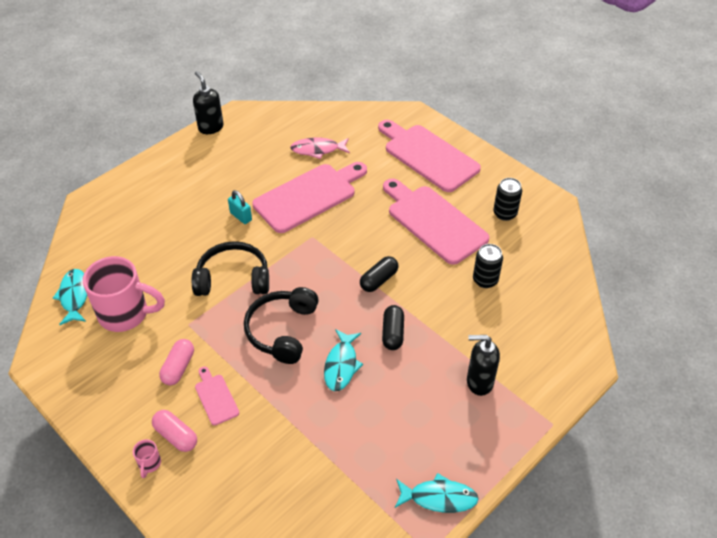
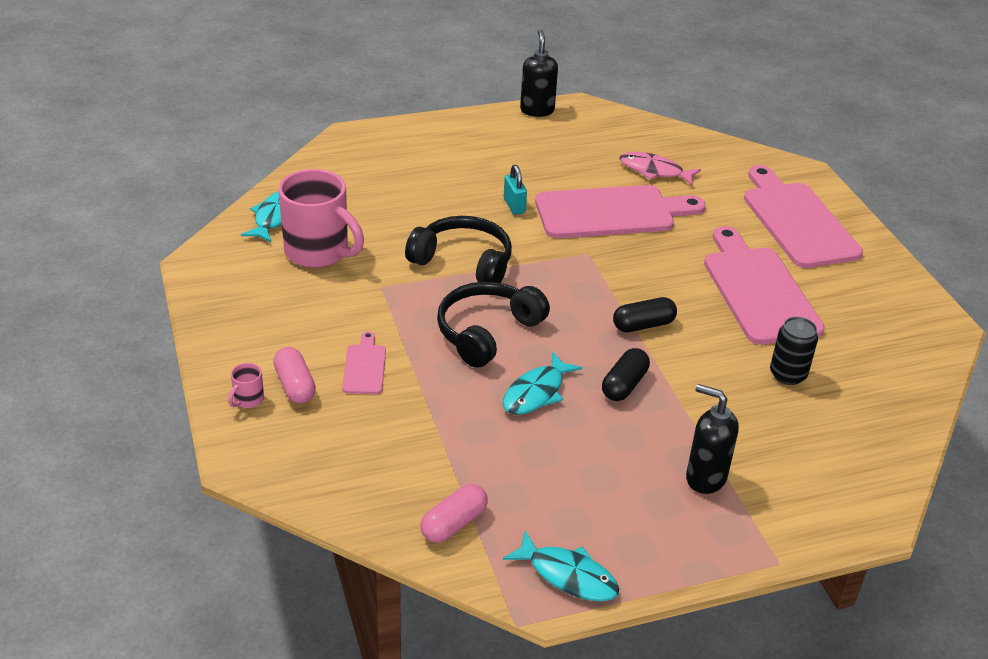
camera: 25 degrees right, 10 degrees down
(178, 367) = (342, 323): pink capsule -> pink capsule (454, 524)
(505, 213) = (864, 314): black can -> none

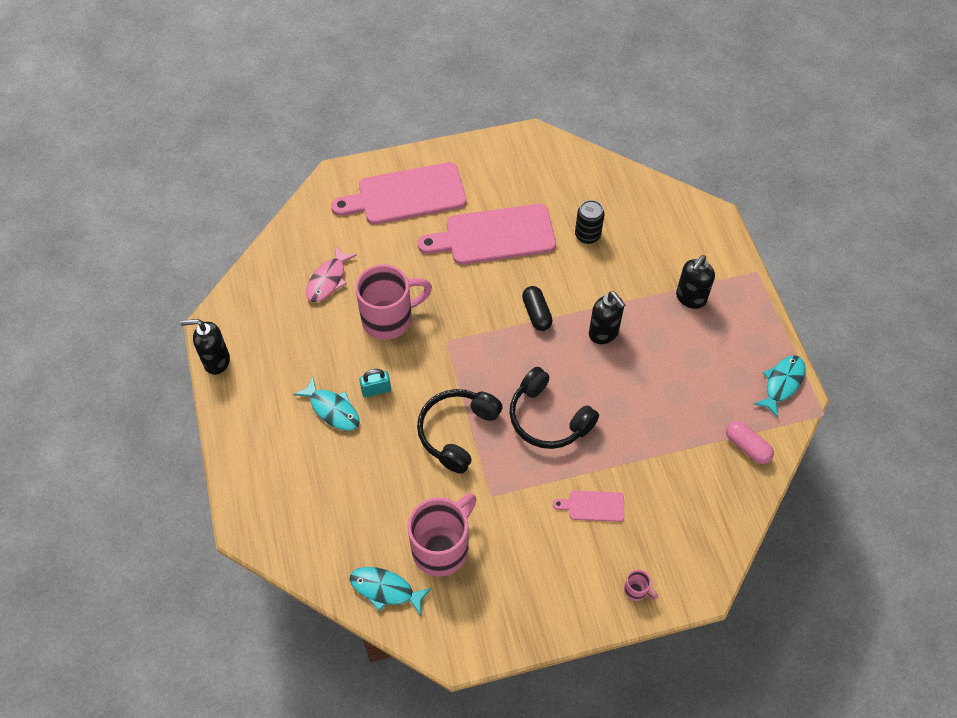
camera: 85 degrees left, 20 degrees up
(295, 386) = (617, 556): pink capsule -> none
(536, 393) = (615, 389): turquoise fish -> turquoise fish (332, 409)
(611, 212) = (389, 319): pink cutting board -> pink mug
(624, 385) = (603, 333): black capsule -> black soap dispenser

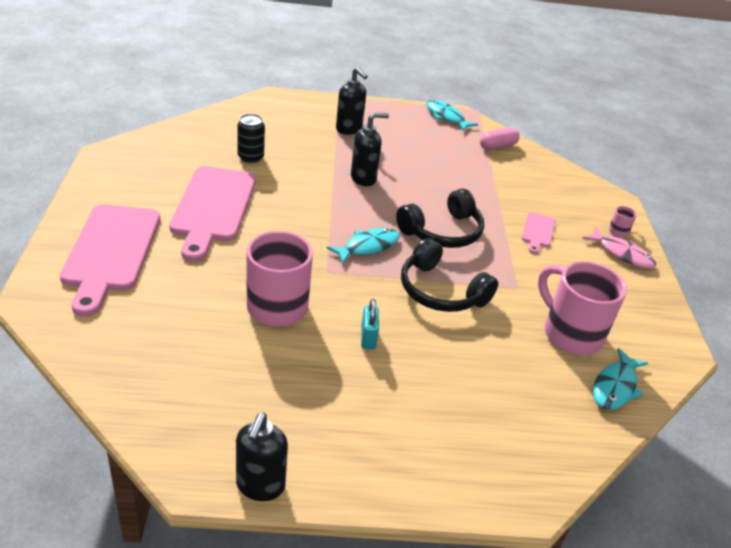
camera: 80 degrees left, 20 degrees down
(328, 280) = (191, 343): pink fish -> pink fish (622, 254)
(332, 409) = (381, 380): turquoise fish -> turquoise fish (368, 247)
(536, 313) = (323, 208): black capsule -> none

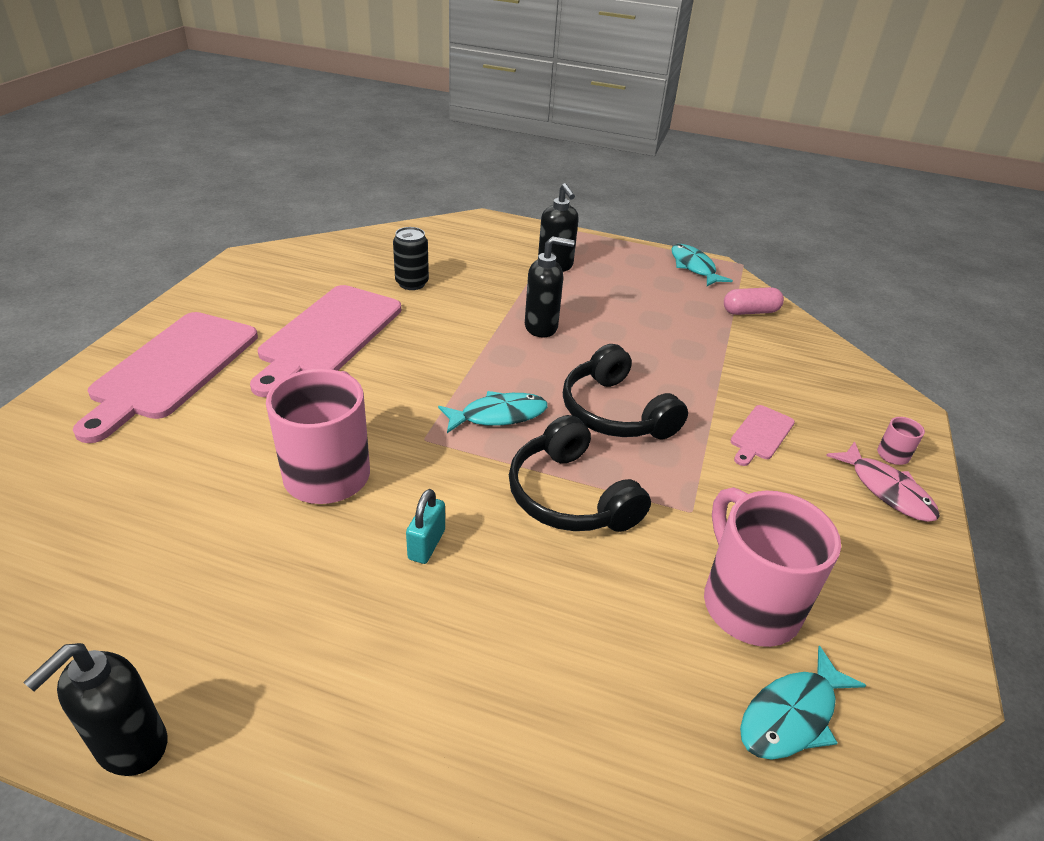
camera: 20 degrees right, 0 degrees up
(442, 232) = (615, 412): black headphones -> black headphones turned 75 degrees clockwise

